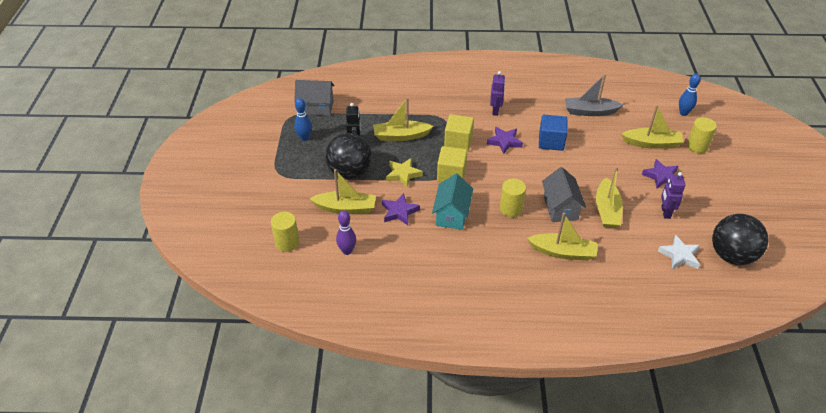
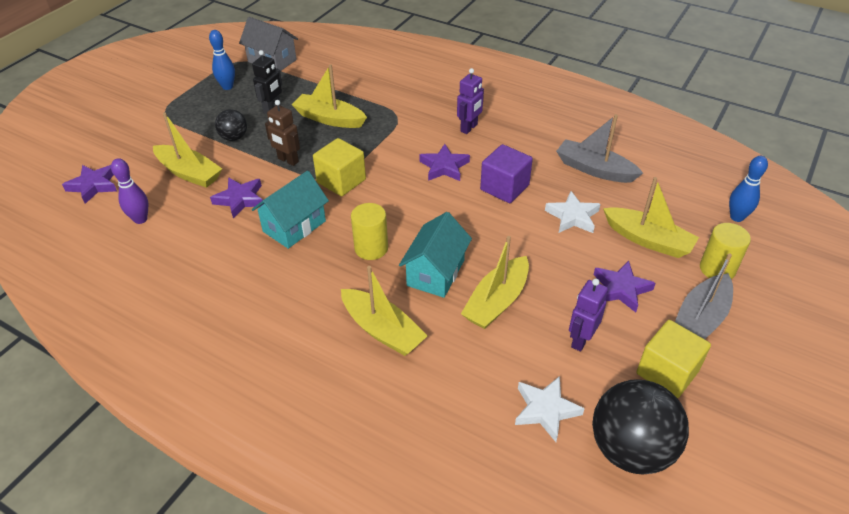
camera: 30 degrees right, 0 degrees up
(287, 242) = (94, 185): yellow cylinder -> purple star
(349, 172) = (234, 137): black ball -> black ball, size x0.52
(403, 174) = (288, 160): yellow star -> brown robot
(458, 142) = (387, 147): yellow cube -> yellow cube (667, 372)
(551, 142) = (504, 187): blue cube -> purple cube
(560, 208) = (436, 273): grey house -> turquoise house
(603, 145) = (572, 216): none -> white star
(710, 177) = (700, 319): none -> grey boat

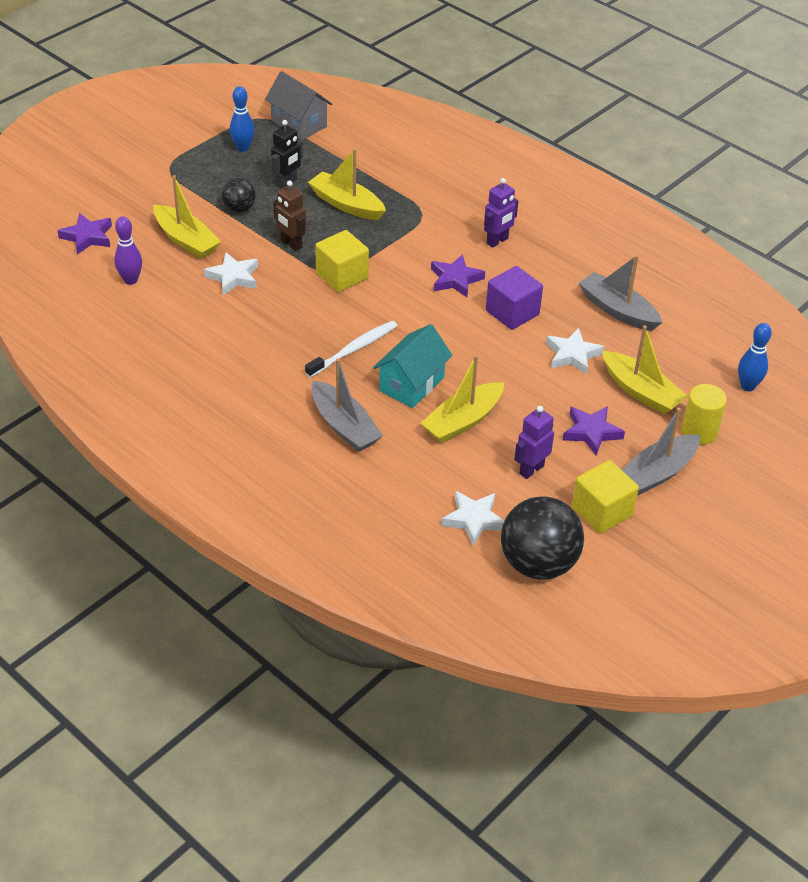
camera: 10 degrees right, 0 degrees up
(240, 199) = (233, 277): purple star -> white star
(294, 226) = (282, 314): turquoise house -> none
(371, 248) = (354, 349): yellow cylinder -> white toothbrush
(382, 330) = (344, 426): yellow boat -> grey boat

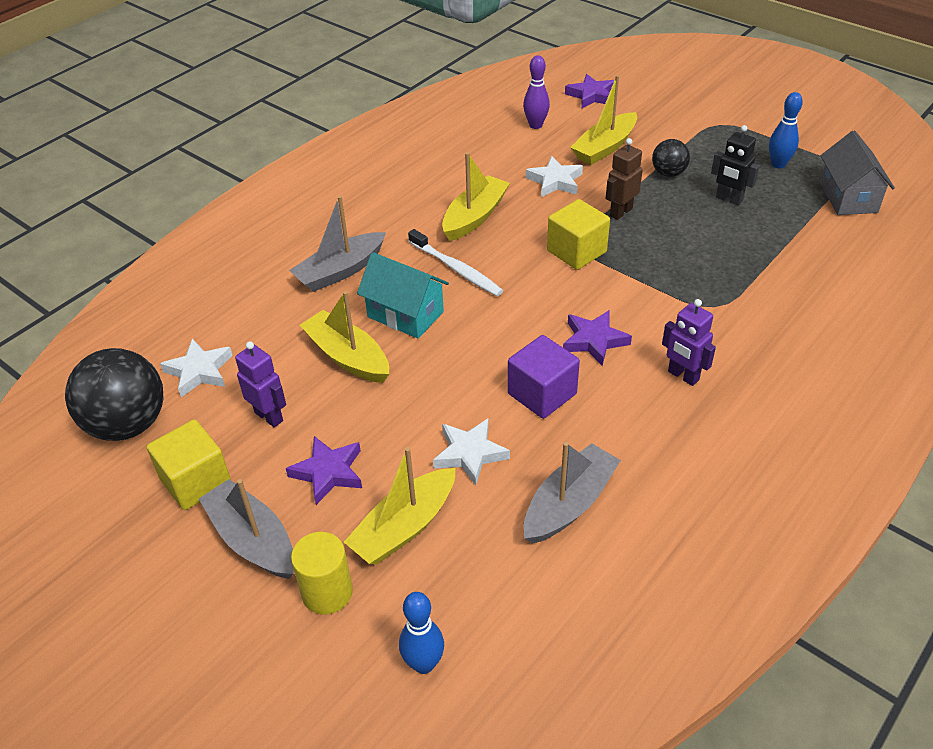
camera: 90 degrees right, 0 degrees up
(299, 123) = (848, 197): grey house -> grey house turned 45 degrees counterclockwise
(346, 204) = (707, 245): yellow boat -> yellow boat (475, 217)

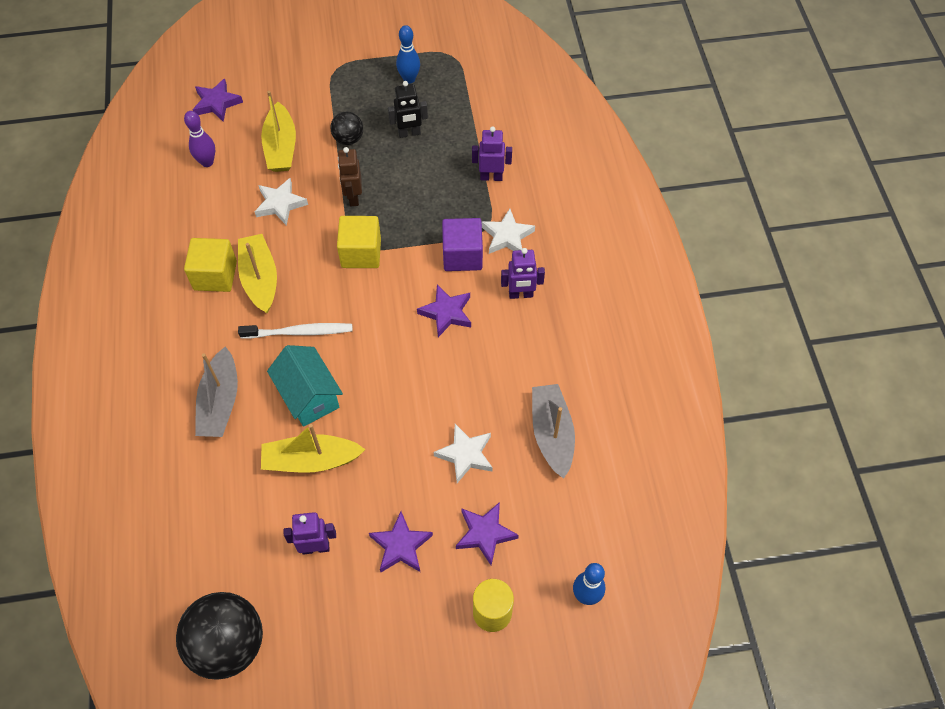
camera: 50 degrees left, 15 degrees up
(196, 481) = (328, 632): yellow cube -> yellow cube (215, 275)
(199, 371) = (224, 563): white star -> white star (507, 236)
(253, 540) = (412, 628): grey boat -> none
(404, 527) = (485, 534): yellow boat -> purple star
(405, 314) = (309, 396): turquoise house -> turquoise house turned 75 degrees clockwise
(542, 394) = (459, 377): purple cube -> purple cube (462, 255)
(769, 273) = (491, 177): none -> purple robot
(848, 197) = (477, 78): grey house -> none

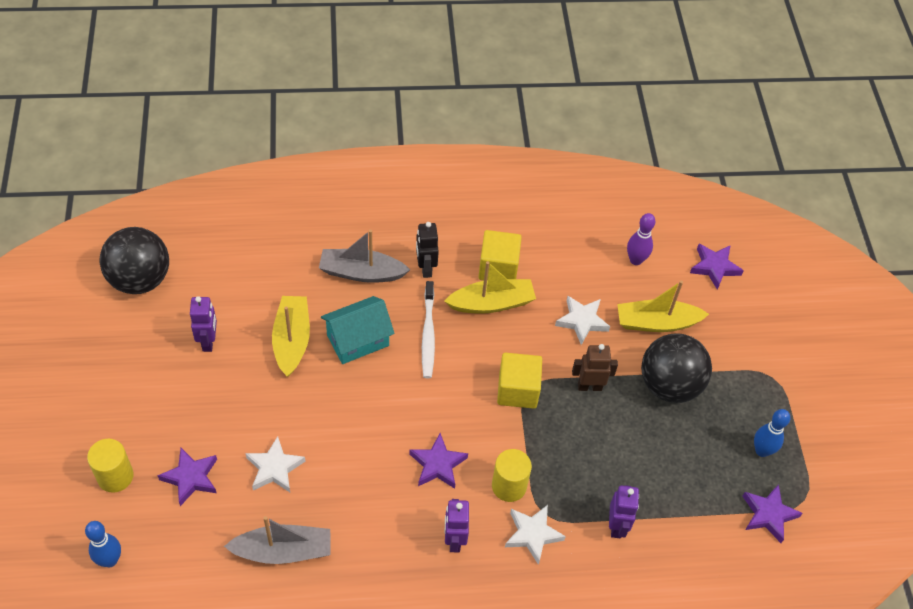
camera: 90 degrees right, 5 degrees down
(348, 139) = (669, 385): black ball -> black ball, size x1.91
(401, 546) = (195, 407): purple star -> purple star (768, 515)
(409, 133) = (679, 445): black robot -> black robot (425, 268)
(462, 255) = (509, 486): purple cube -> yellow cylinder

